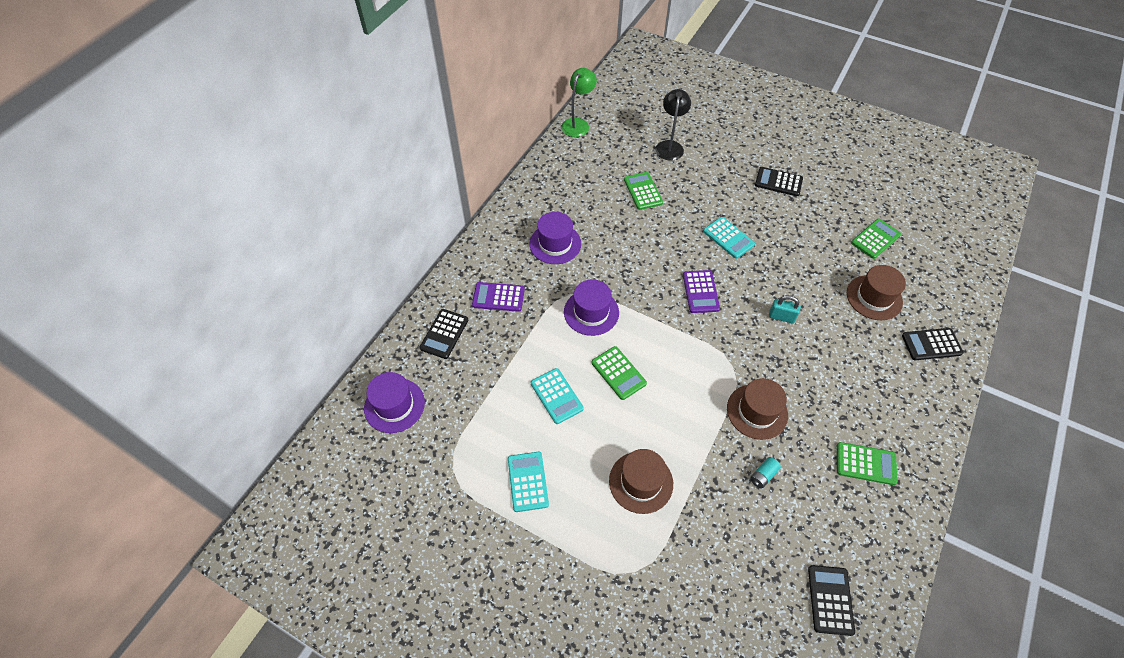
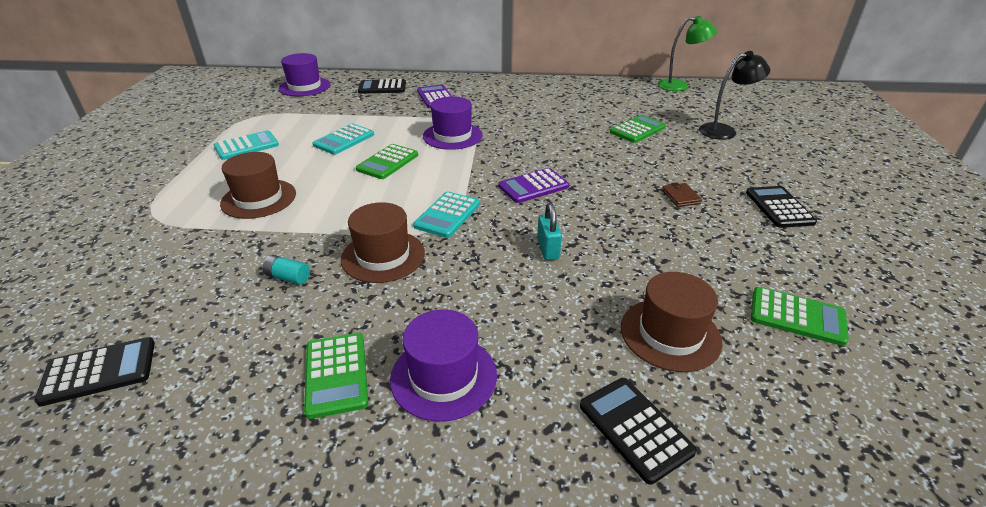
camera: 65 degrees right, 20 degrees down
(555, 244) = (518, 106): purple hat -> purple hat (443, 376)
(728, 238) = (635, 189): turquoise calculator -> turquoise calculator (447, 215)
(748, 220) = (680, 197): none -> brown wallet

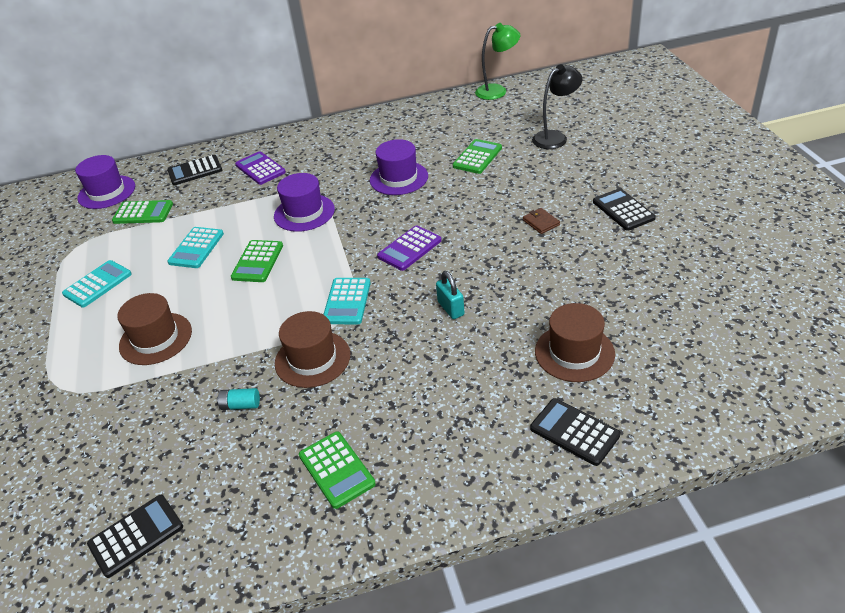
camera: 15 degrees left, 5 degrees up
(443, 376) = (421, 442): purple hat -> purple hat (399, 178)
(797, 316) = (660, 308): green calculator -> green calculator (143, 213)

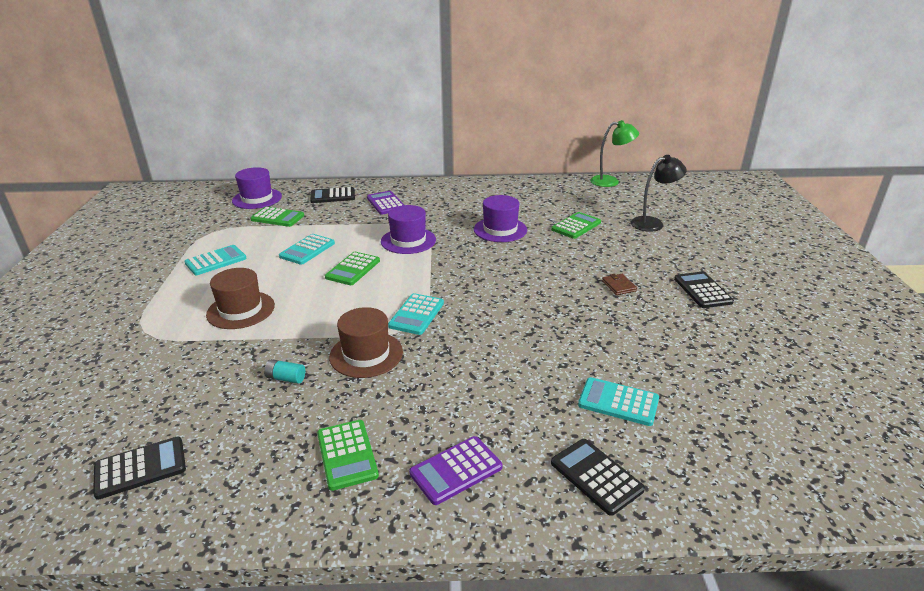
camera: 10 degrees right, 10 degrees down
(409, 248) = (489, 284): purple calculator -> purple calculator (456, 470)
(451, 308) = (509, 339): turquoise padlock -> none
(574, 352) = (618, 402): brown hat -> turquoise calculator

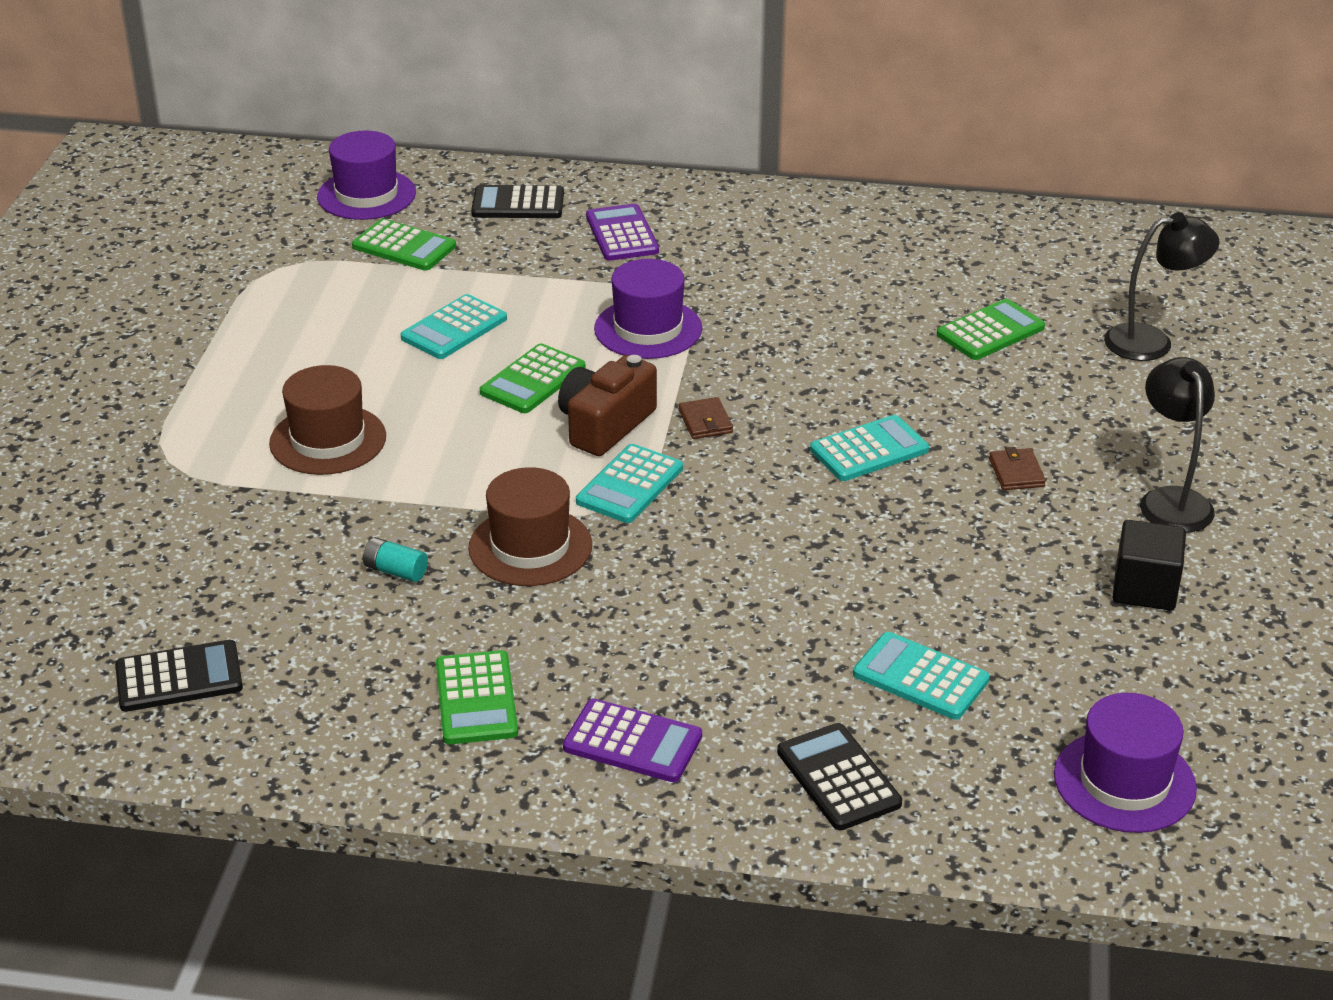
camera: 10 degrees right, 5 degrees up
(216, 261) = (286, 334): turquoise calculator -> turquoise calculator (869, 450)
(396, 286) = (605, 425): none -> brown camera
(449, 279) = (705, 421): none -> brown wallet
(456, 470) = (632, 742): purple calculator -> purple calculator turned 135 degrees counterclockwise
(500, 230) = (834, 323): purple hat -> purple hat (1124, 781)
(610, 181) = (1112, 225): green lamp -> none
(702, 290) = (1171, 500): black calculator -> black lamp
(715, 336) = (1144, 588): none -> black cube

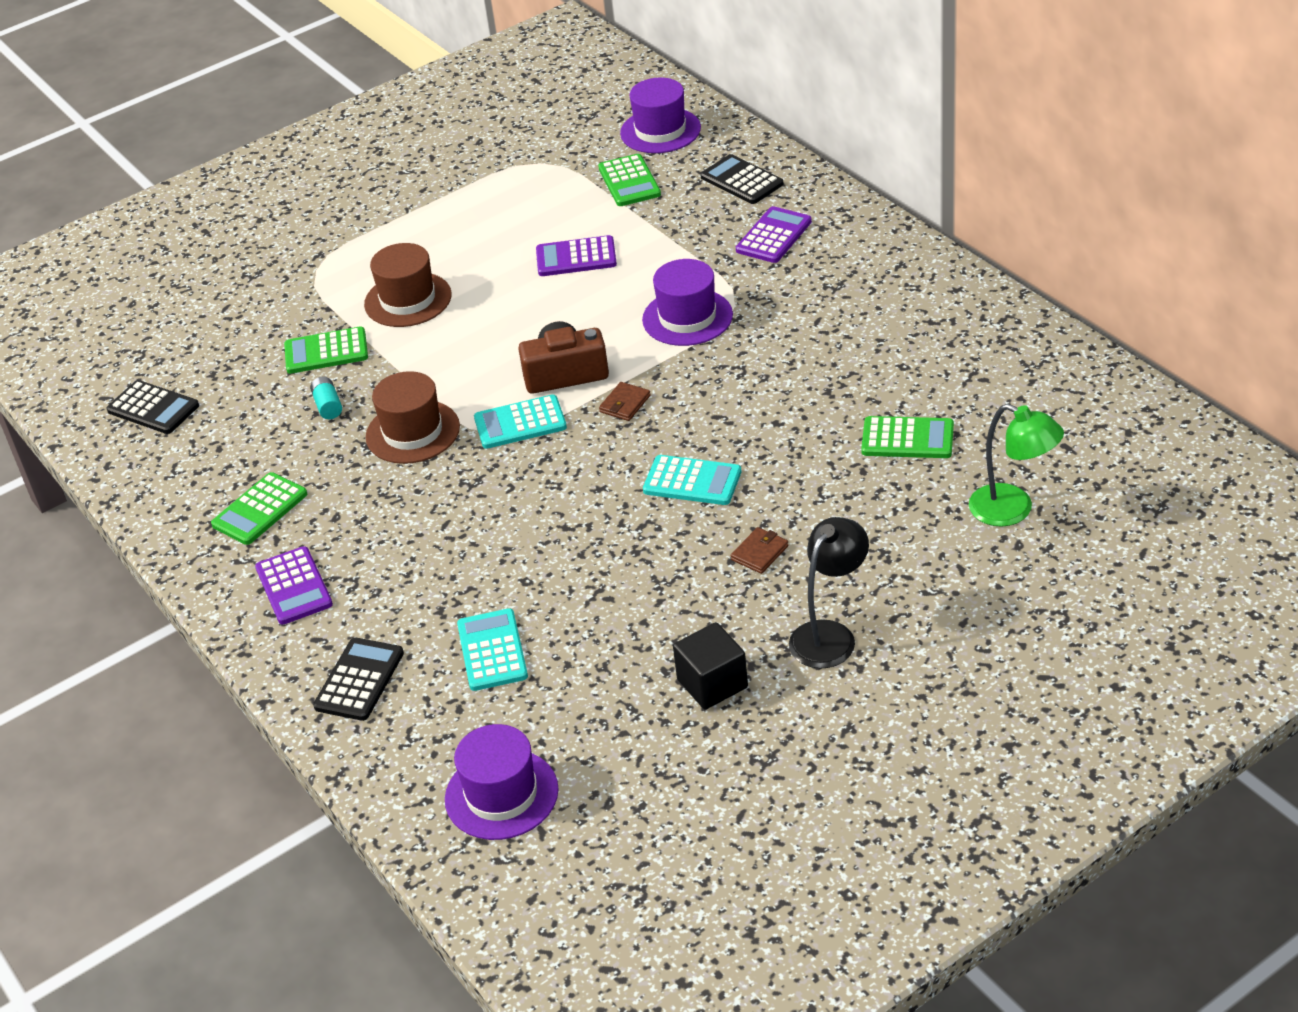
camera: 50 degrees right, 5 degrees up
(454, 328) = (576, 257): turquoise calculator -> purple calculator
(533, 380) = (569, 319): green calculator -> green calculator (326, 352)
(1151, 341) = (1013, 510): black lamp -> green lamp

